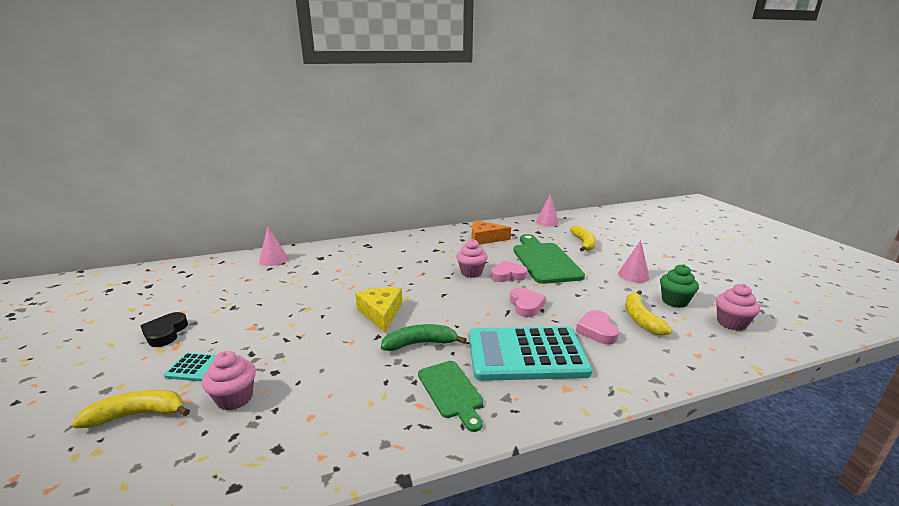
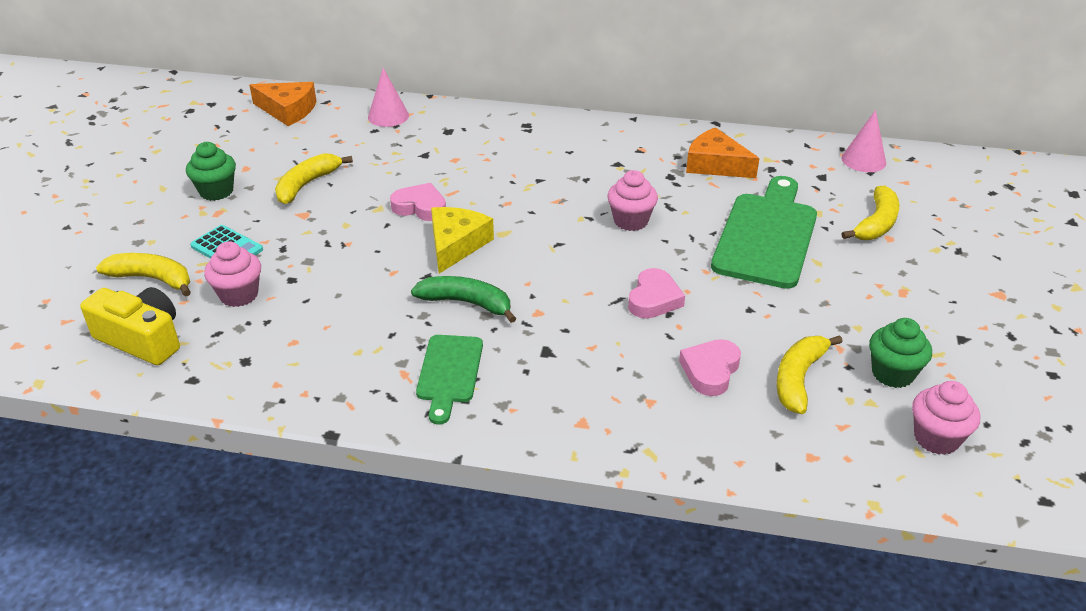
camera: 30 degrees right, 15 degrees up
(155, 471) = (142, 339): none -> yellow camera
(165, 333) = (216, 191): black heart -> green cupcake
(195, 272) = (288, 110): none -> orange cheese
(242, 309) = (307, 184): none -> yellow banana
(508, 275) = (680, 243): pink heart -> pink heart (420, 207)
(526, 354) = (579, 365): turquoise calculator -> none
(633, 275) = (885, 309): pink cone -> none

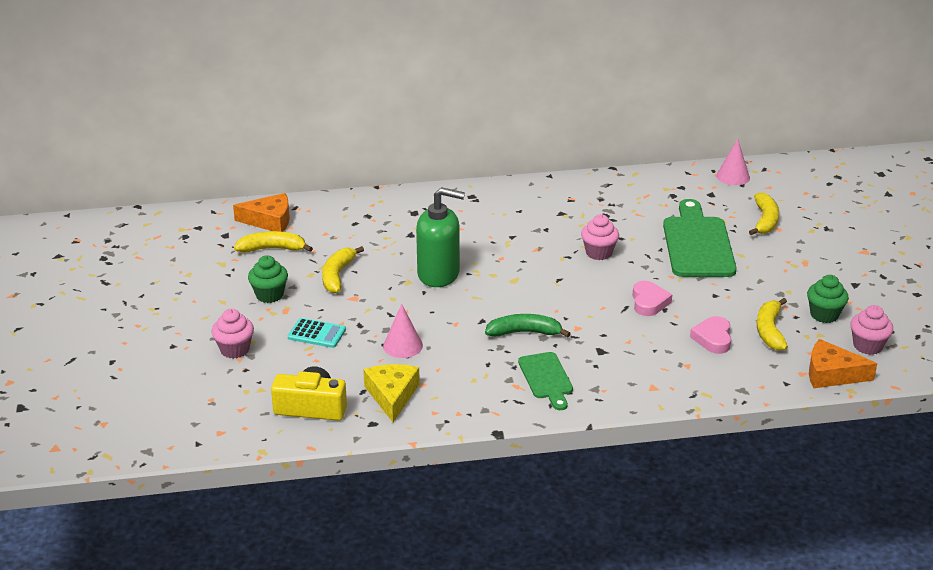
camera: 20 degrees left, 5 degrees down
(153, 279) = (280, 367): yellow banana -> yellow banana (272, 249)
(239, 295) = (356, 363): pink cupcake -> pink cupcake (235, 350)
(388, 116) = (357, 210): pink cone -> pink cone (403, 345)
(420, 207) = (439, 274): pink heart -> green soap dispenser
(456, 245) = (486, 295): yellow cheese -> yellow cheese (392, 395)
(715, 164) = (632, 200): orange cheese -> orange cheese (831, 374)

